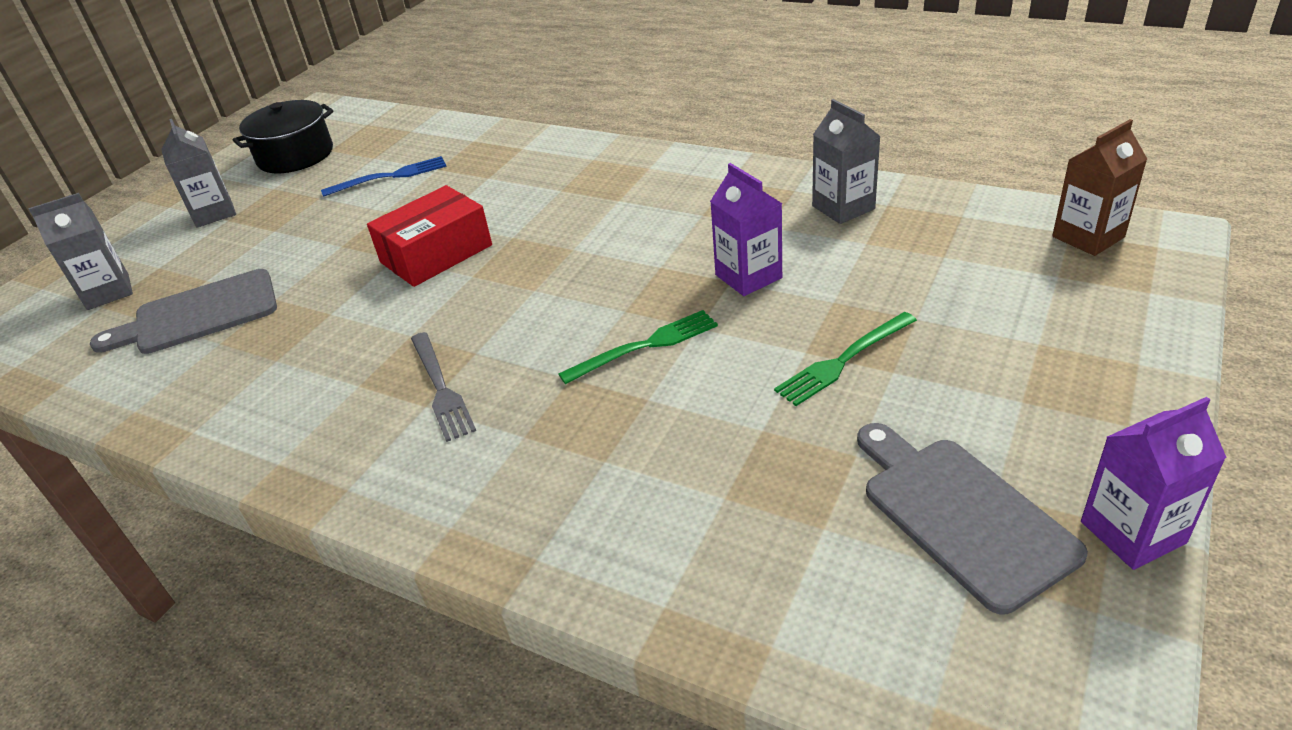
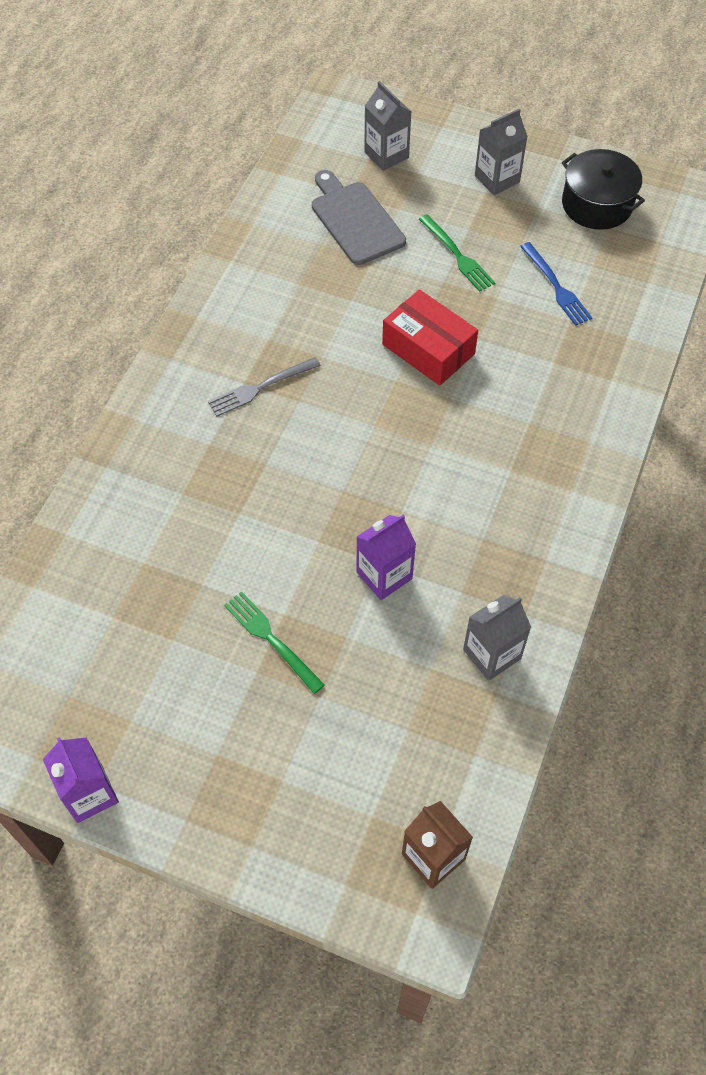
camera: 80 degrees right, 20 degrees up
(645, 346) = (298, 507): green fork -> green fork (457, 255)
(961, 514) = (115, 696): grey cutting board -> none

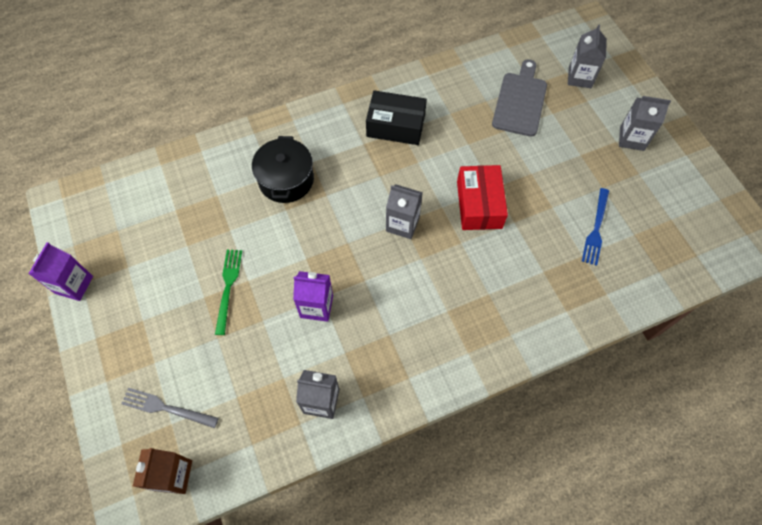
camera: 45 degrees right, 5 degrees up
(257, 338) = (395, 126): none -> black box
(260, 388) = (368, 153): grey fork -> grey fork (166, 408)
(376, 427) = (402, 224): none -> grey carton
(457, 255) = (556, 165): green fork -> none
(597, 204) = (679, 200): black pot -> black pot (286, 180)

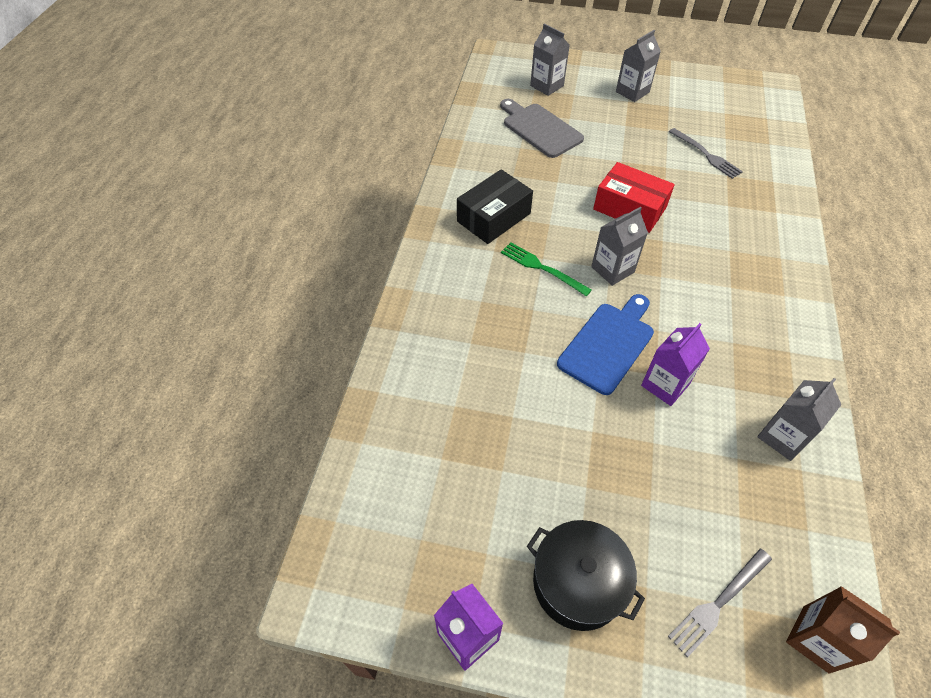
camera: 55 degrees left, 10 degrees down
(228, 287) = (589, 455): green fork -> green fork (542, 268)
(286, 180) = (486, 333): black pot -> black pot (578, 582)
(328, 255) = (608, 344): none -> blue cutting board
(596, 229) = (706, 155): blue fork -> grey fork

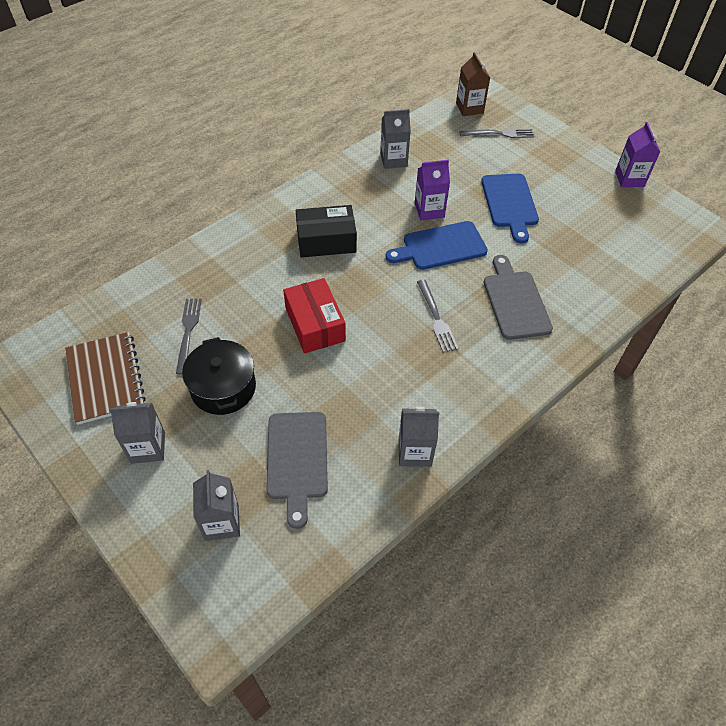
camera: 145 degrees left, 0 degrees up
(486, 326) = (515, 301): none -> grey cutting board
(493, 217) = (436, 384): black box -> black box (326, 241)
(542, 268) = (436, 318): green fork -> grey fork
(578, 582) = (560, 168): black pot -> black pot (223, 387)
(591, 459) = (509, 203): none -> blue cutting board
(612, 269) = (384, 287): grey carton -> grey carton (415, 452)
(710, 106) = (105, 379): none -> brown notebook

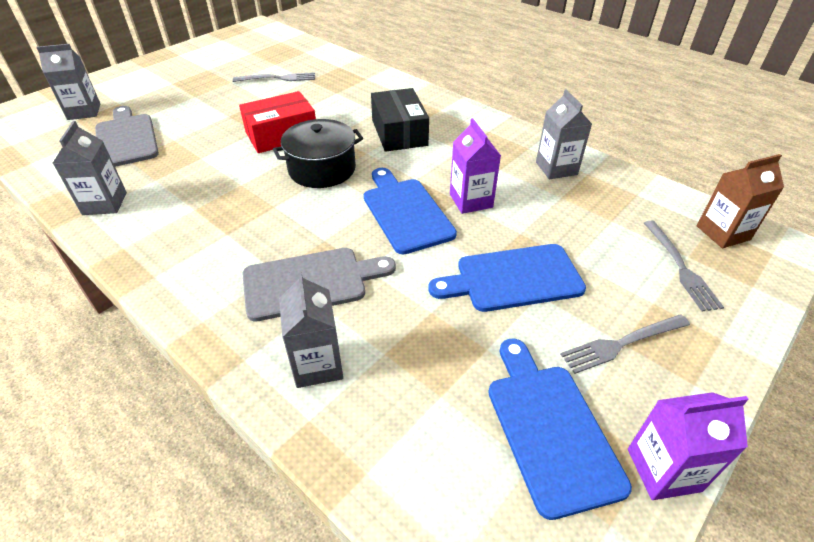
camera: 85 degrees right, 10 degrees down
(105, 379) = (235, 55): brown notebook -> none
(148, 447) = (166, 77): grey carton -> grey carton (317, 365)
(223, 387) = (215, 99): black pot -> black pot (322, 169)
(297, 460) = (126, 138): grey cutting board -> grey cutting board turned 75 degrees clockwise
(436, 318) = (284, 212): grey fork -> grey fork (622, 343)
(613, 210) = (550, 428): none -> blue cutting board

